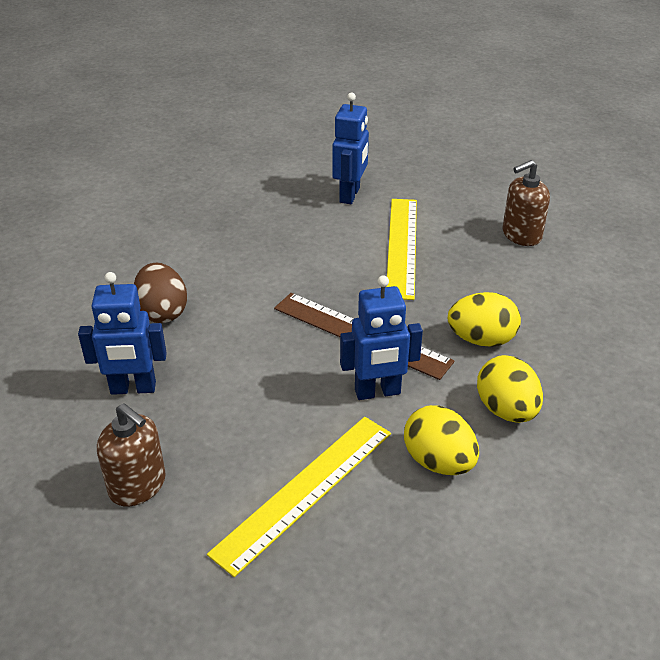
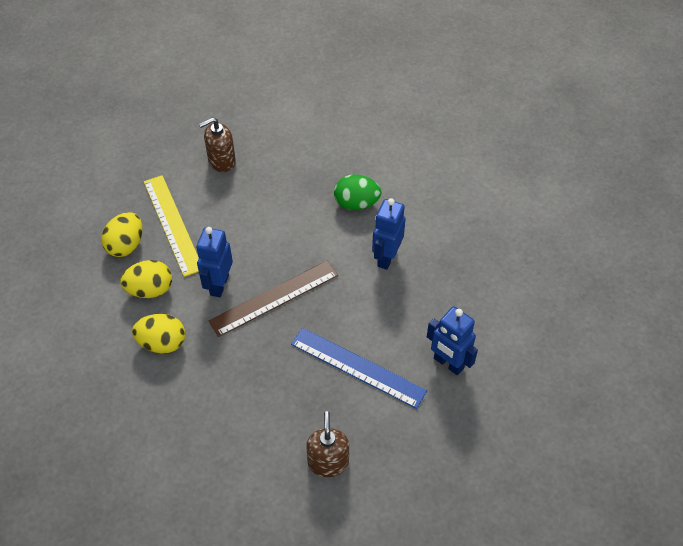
camera: 115 degrees right, 15 degrees up
(133, 388) = (294, 174): blue robot -> blue robot (386, 257)
(162, 312) = (356, 203): brown egg -> green egg
(402, 246) = (357, 367): yellow ruler -> blue ruler
(481, 340) = (228, 364): yellow egg -> yellow egg (126, 245)

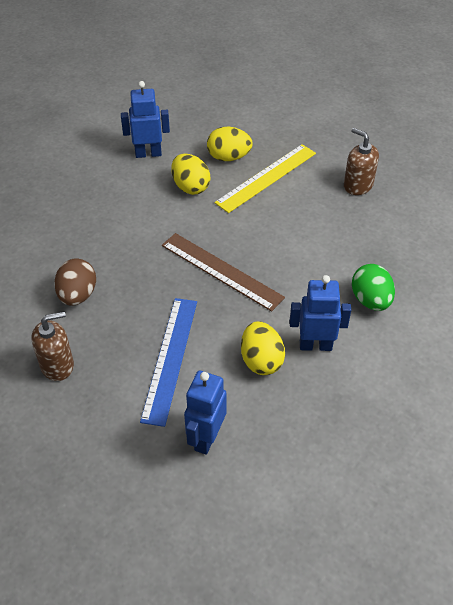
camera: 70 degrees right, 5 degrees down
(162, 343) = (140, 212): yellow egg -> yellow egg (261, 360)
(219, 285) = (217, 228): blue robot -> blue robot (148, 153)
(248, 426) = (78, 295): none -> brown egg

